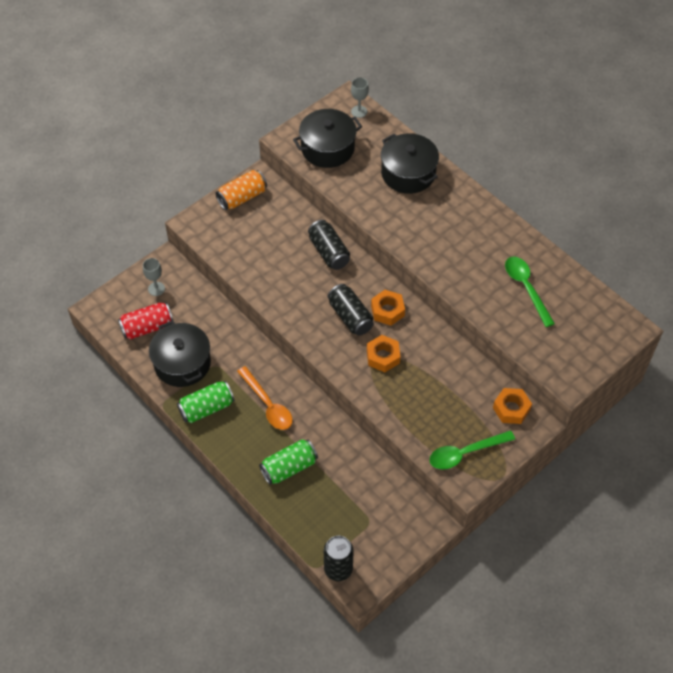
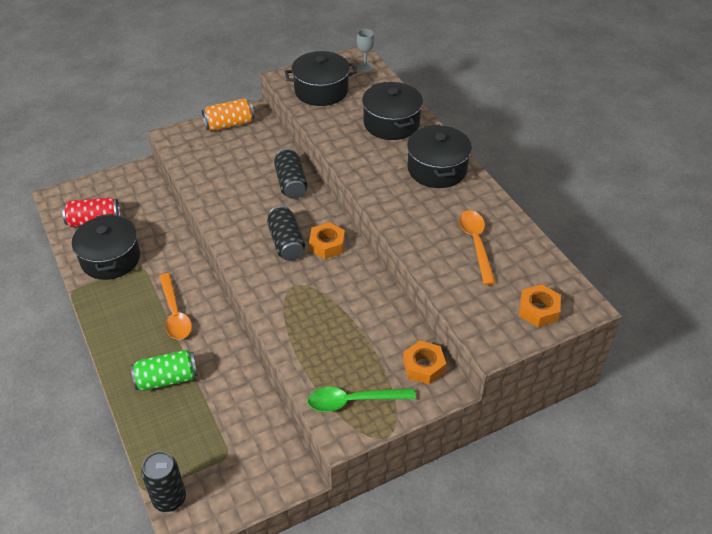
camera: 15 degrees right, 10 degrees down
(156, 289) = (120, 191): grey goblet -> none
(206, 408) = (112, 304): green can -> none
(383, 356) = (304, 286): orange nut -> orange nut (538, 310)
(467, 217) = (437, 169): none -> black pot
(526, 288) = (476, 244): green spoon -> orange spoon

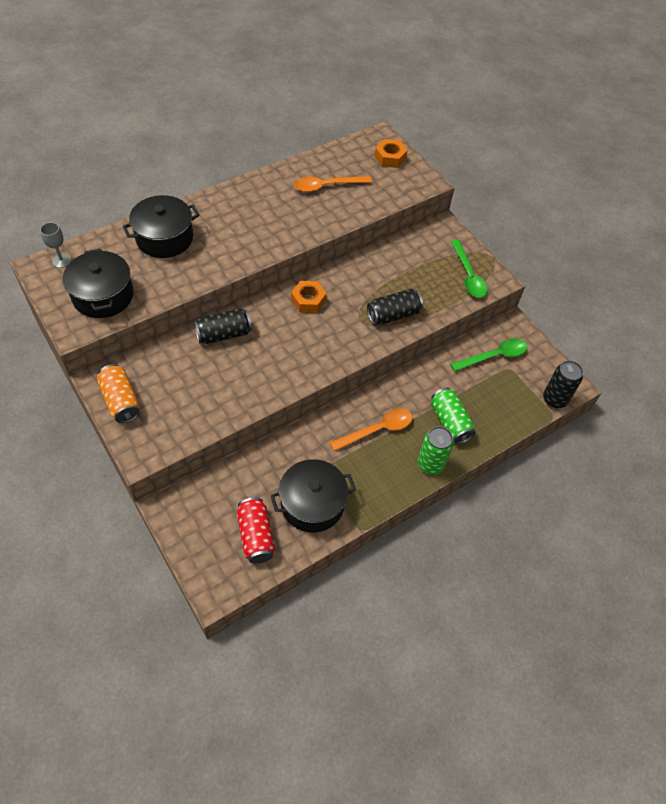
camera: 100 degrees left, 10 degrees up
(121, 353) = (430, 464): none -> green can
(249, 441) = (494, 356): none -> green spoon
(286, 243) = (308, 330): black can -> black can (393, 315)
(423, 366) = (428, 237): orange nut -> none
(437, 169) = (234, 207): black pot -> none

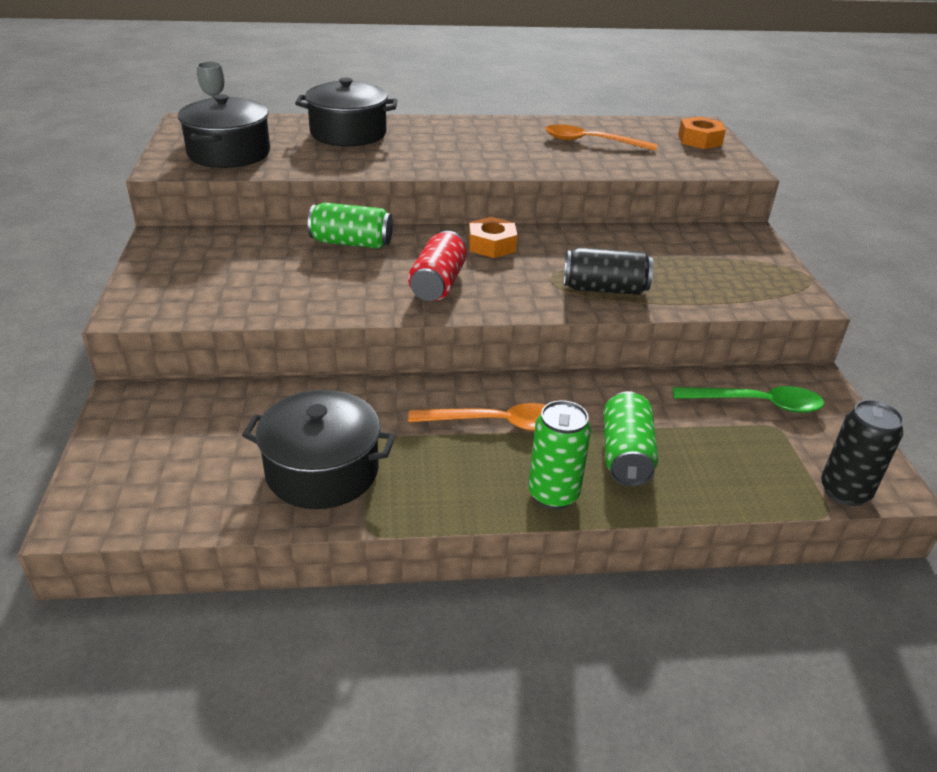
camera: 30 degrees right, 20 degrees down
(121, 401) = (166, 259): orange can -> none
(224, 334) = (351, 243): black can -> green can
(256, 536) = (205, 475): red can -> red can (438, 283)
(468, 275) = (756, 284): green spoon -> none

